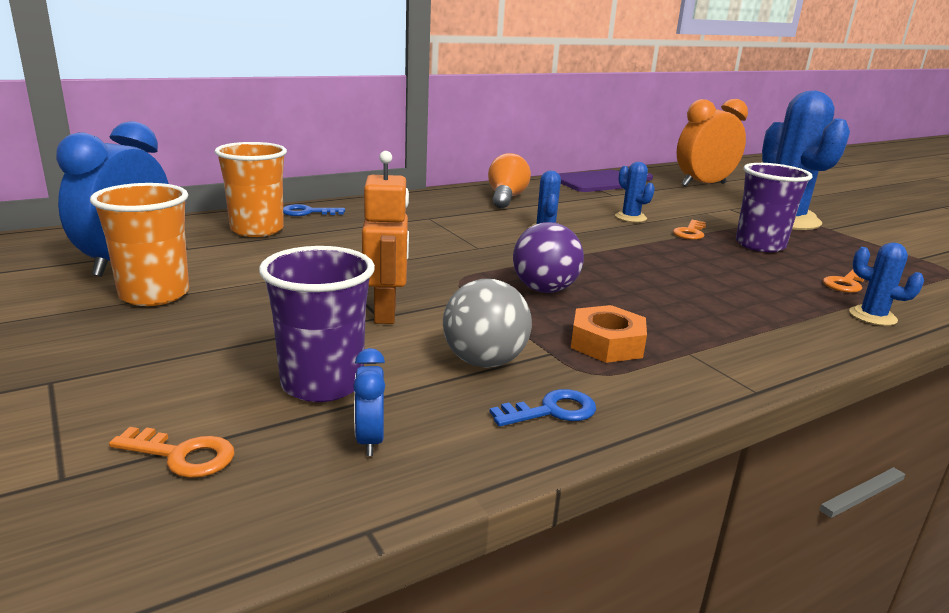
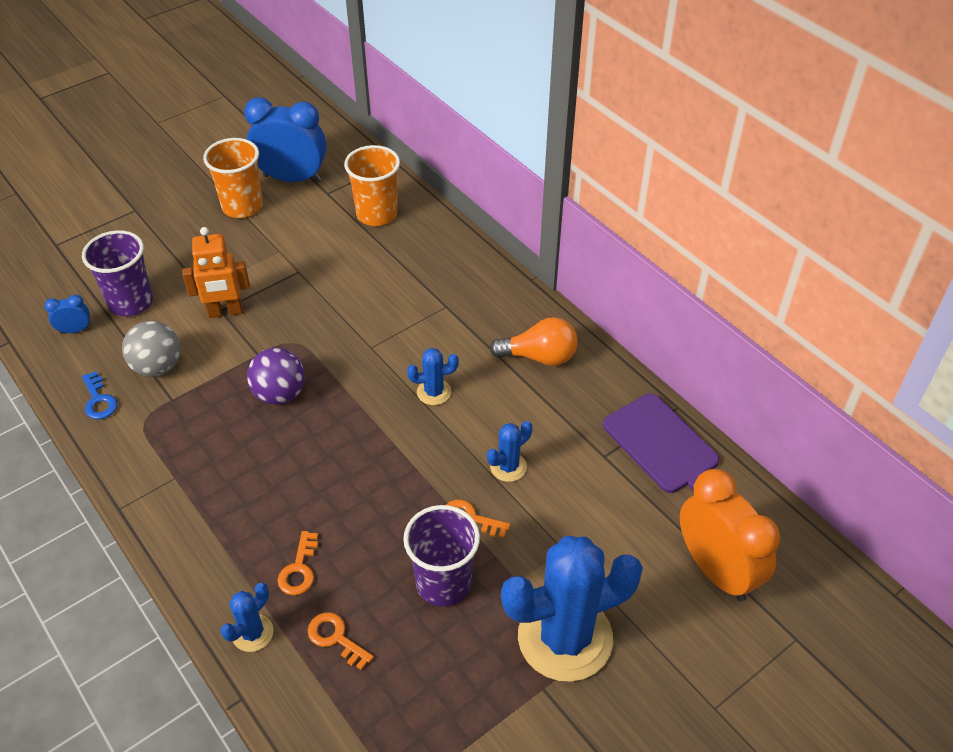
camera: 85 degrees right, 25 degrees up
(182, 455) = (68, 272): orange key -> orange key (299, 569)
(308, 212) = (432, 230): blue key -> none
(606, 343) = (186, 430): orange nut -> none

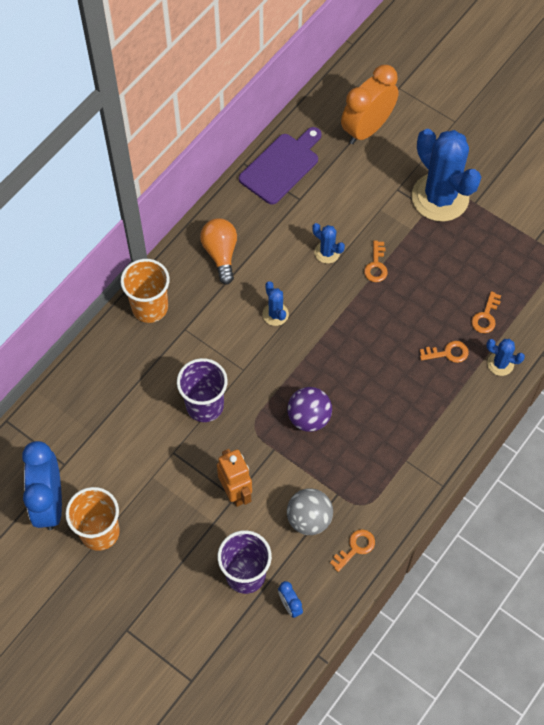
camera: 105 degrees left, 15 degrees up
(99, 400) = (355, 548): blue key -> orange key
(377, 214) = (85, 413): orange cup -> orange cup (150, 307)
(443, 583) = (427, 268): purple cup -> purple cup (205, 405)

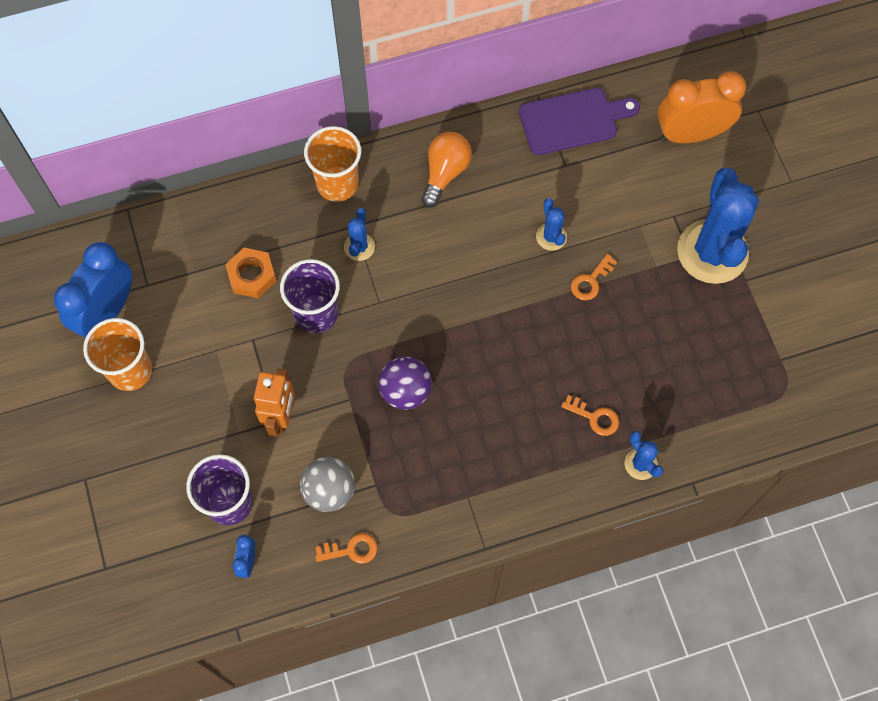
camera: 35 degrees right, 5 degrees up
(137, 409) = (252, 276): none -> orange nut
(275, 314) = (452, 267): blue cactus -> blue cactus (359, 247)
(486, 316) = (664, 405): orange key -> none

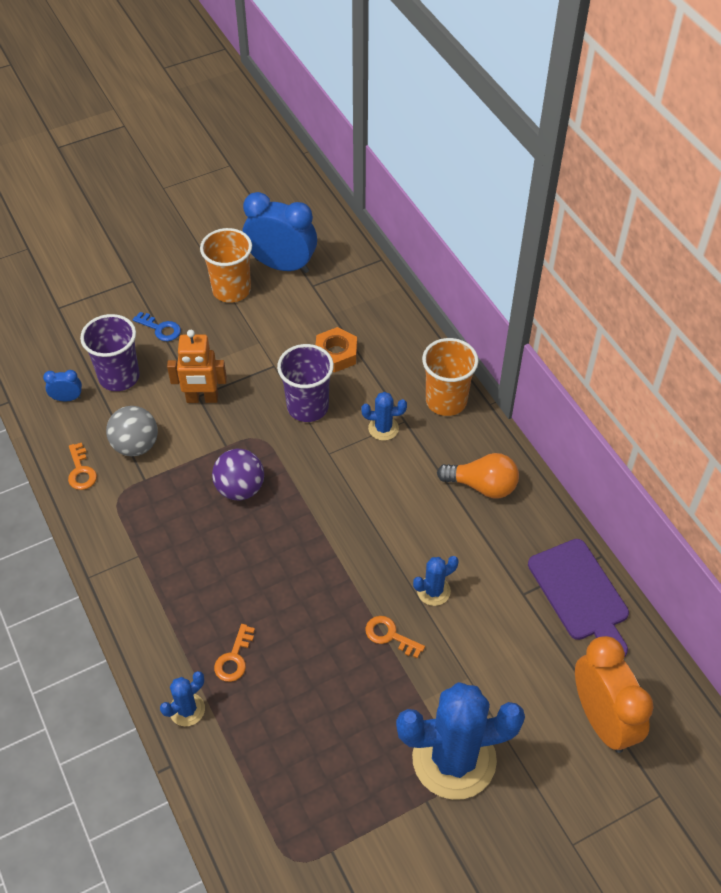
camera: 80 degrees right, 15 degrees down
(169, 453) = (160, 329): none -> blue key

